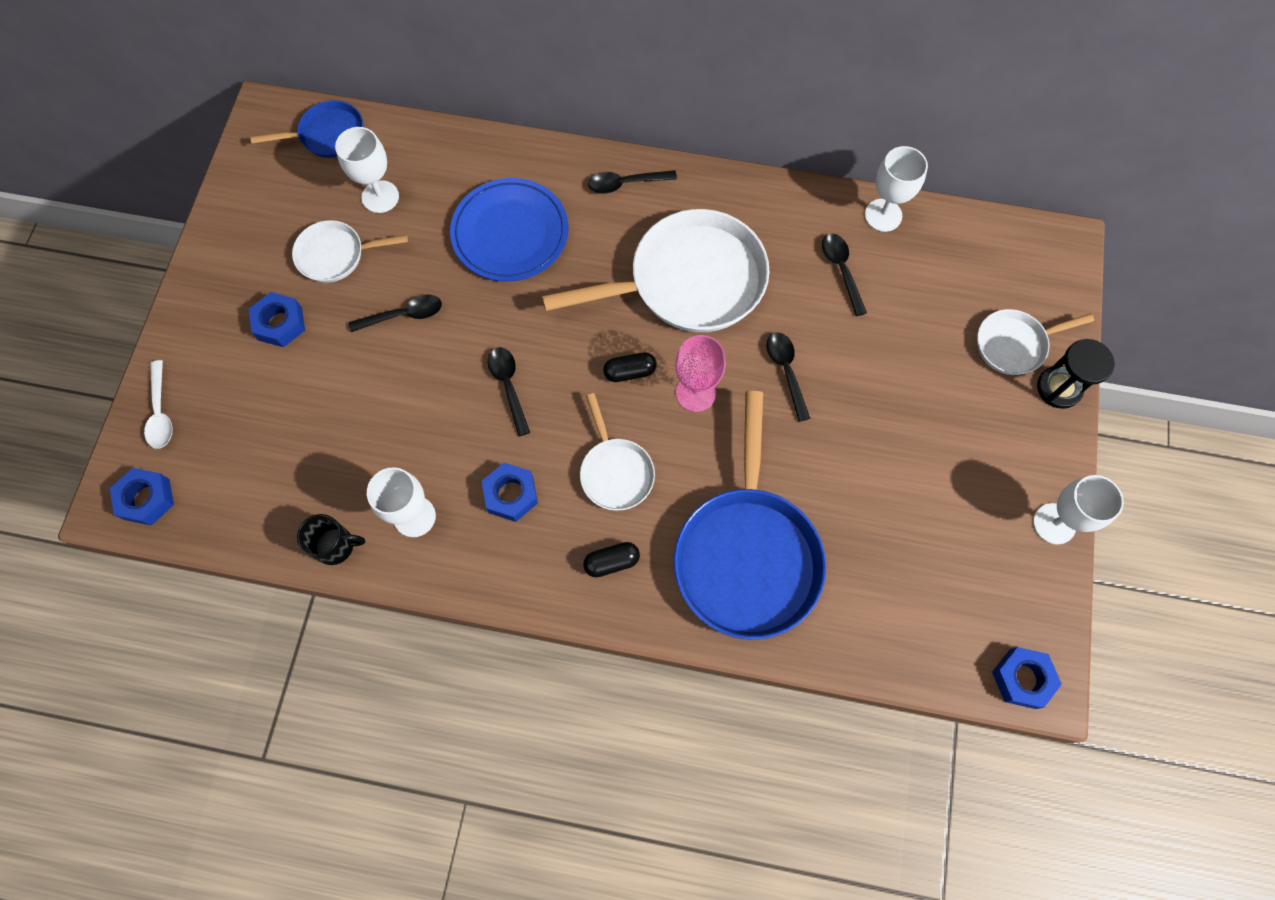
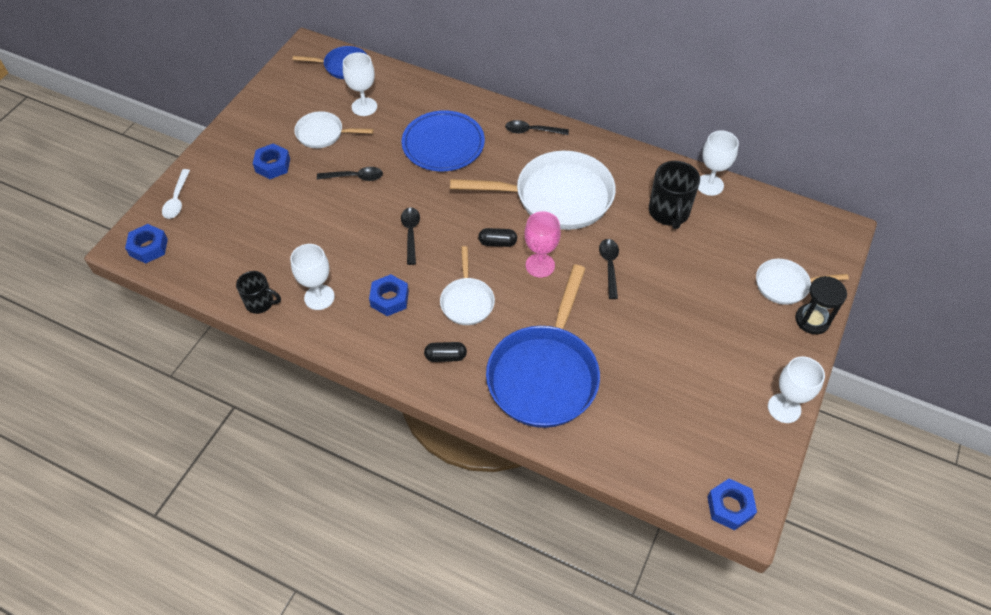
camera: 15 degrees right, 15 degrees down
(841, 270) = (669, 212): black spoon -> black mug

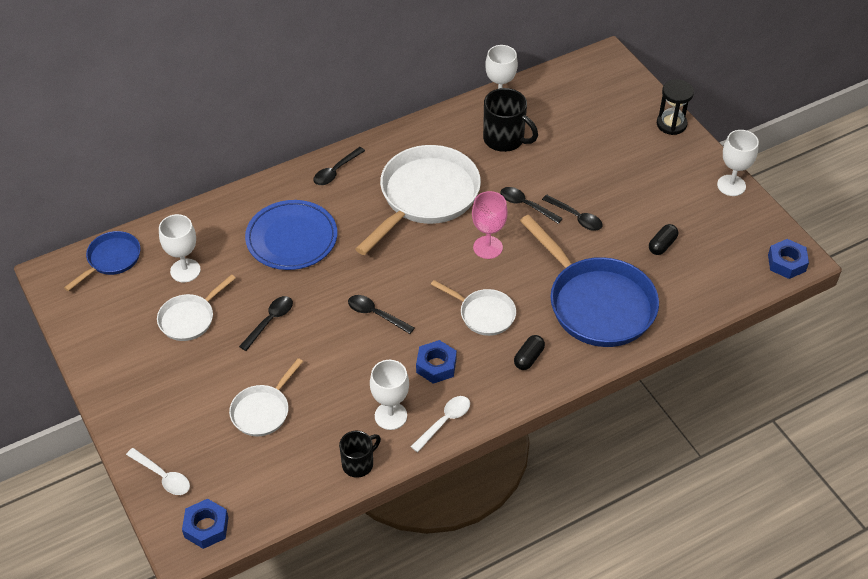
camera: 55 degrees left, 5 degrees down
(273, 165) = (192, 377): blue nut -> none
(338, 335) = (444, 422): none -> white spoon
(497, 242) = (439, 261): black capsule -> black capsule (662, 245)
(629, 307) = (576, 217): none -> black spoon
(785, 285) = (629, 118): white pan -> white pan (262, 411)

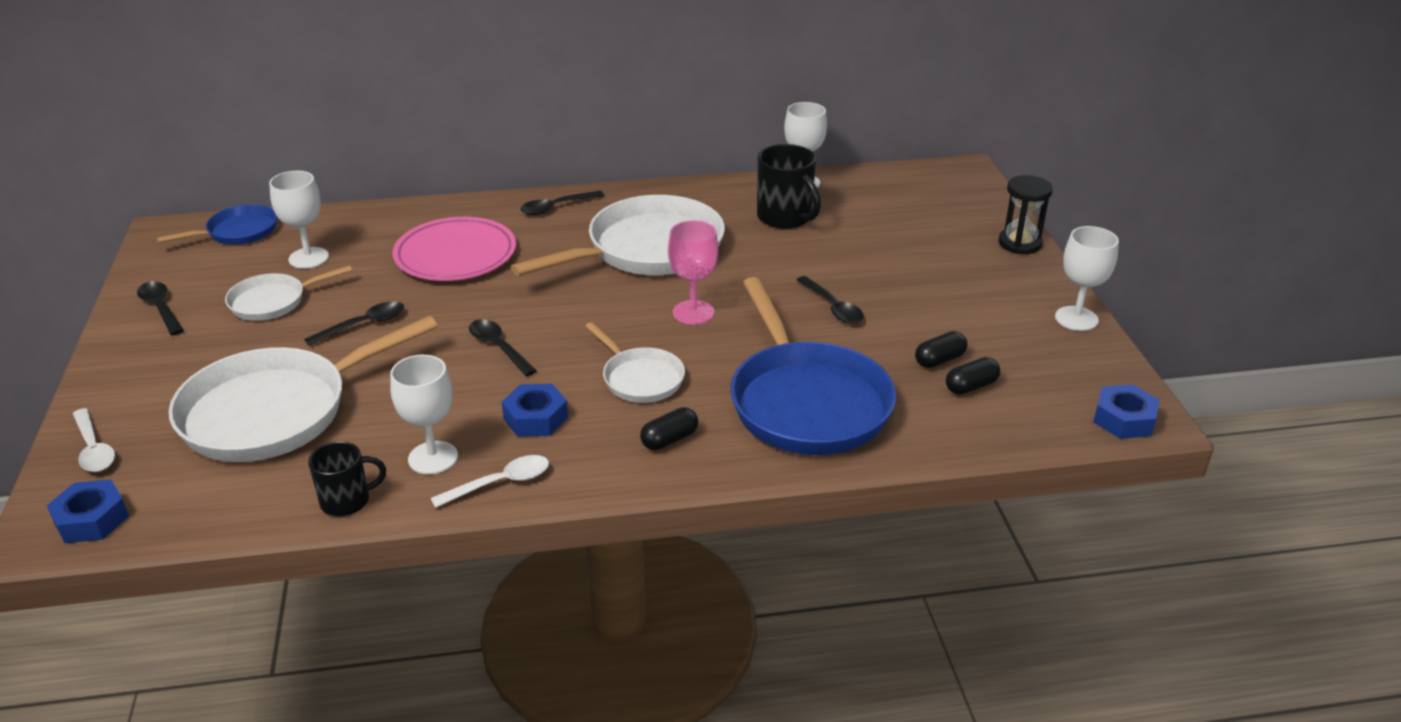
camera: 20 degrees right, 15 degrees down
(262, 411) = (275, 411): white pan -> white pan, size x1.94
(291, 238) = (455, 255): blue plate -> pink plate
(526, 205) = (772, 282): black spoon -> black spoon (161, 308)
(689, 262) = (971, 386): none -> black capsule

